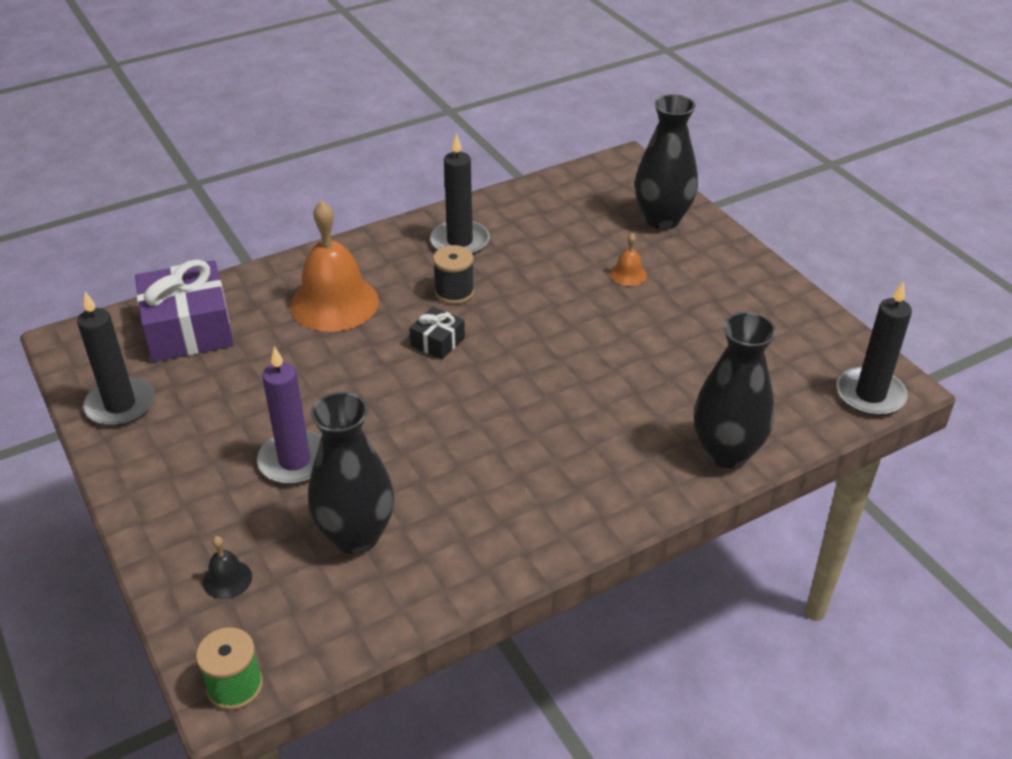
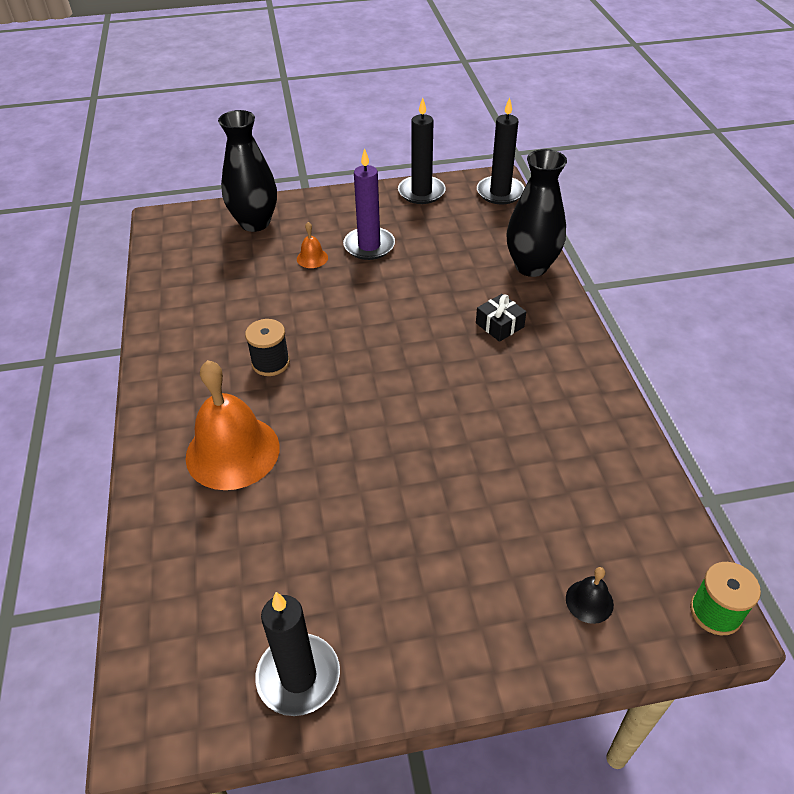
camera: 70 degrees left, 5 degrees up
(188, 329) = (199, 589): purple gift -> none
(294, 461) = (450, 523): purple candle -> purple candle (369, 246)
(356, 536) = (558, 493): black vase -> none
(437, 342) = (333, 388): black gift -> black gift (499, 325)
(460, 241) = (198, 343): black candle -> black candle (421, 192)

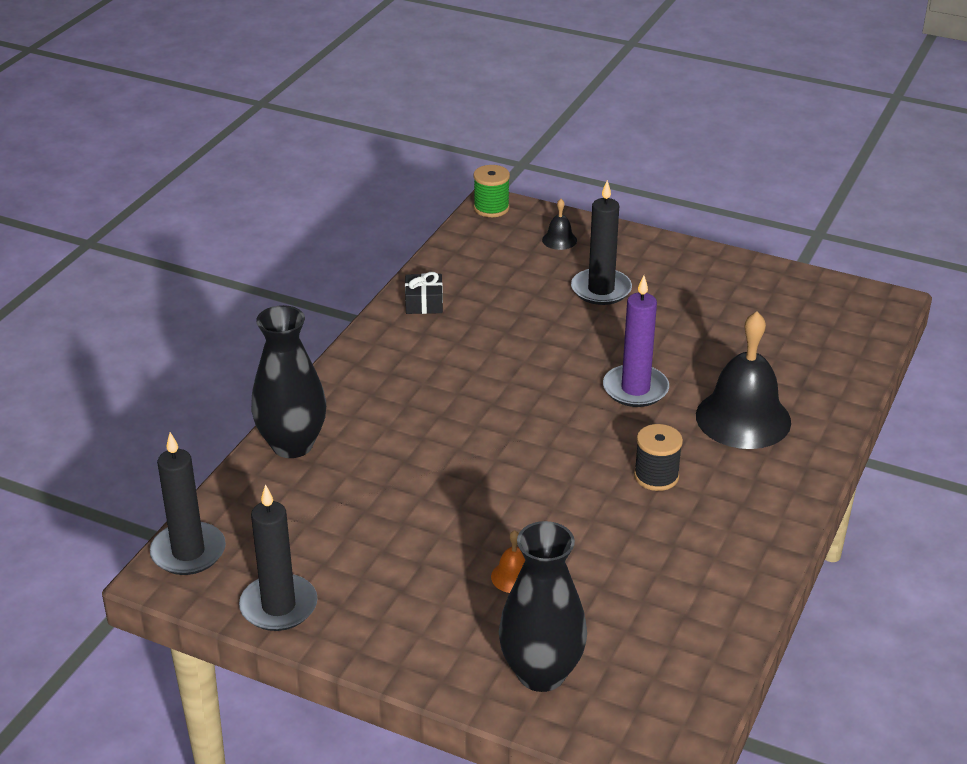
camera: 145 degrees left, 10 degrees down
(232, 452) = (743, 418): orange bell -> black bell
(298, 676) = (774, 284): black candle -> black candle (601, 290)
(369, 246) = (431, 558): purple candle -> purple candle (635, 389)
(499, 325) = (401, 407): black gift -> black gift (424, 303)

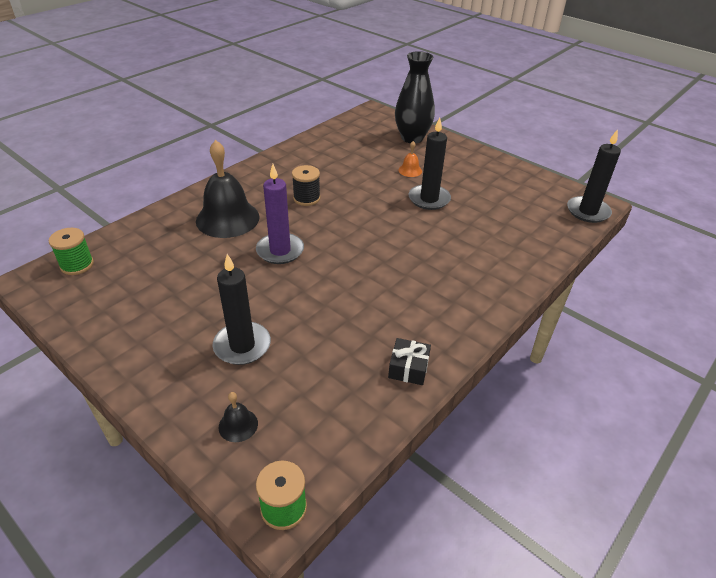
camera: 165 degrees left, 5 degrees up
(278, 606) = (533, 180): black candle -> black candle (429, 199)
(292, 445) = (530, 260): black vase -> none
(859, 324) = (77, 265): none -> green spool

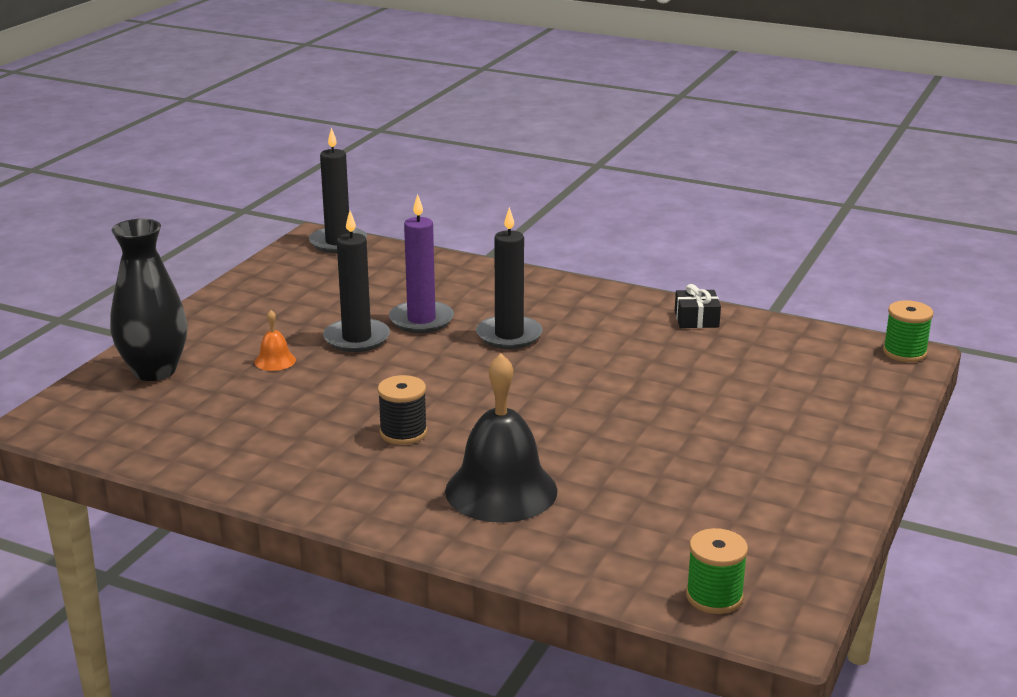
camera: 105 degrees left, 15 degrees down
(238, 425) = (850, 391): black bell -> none
(242, 345) = (749, 413): black candle -> black candle (509, 335)
(280, 251) = (554, 427): purple candle -> purple candle (421, 320)

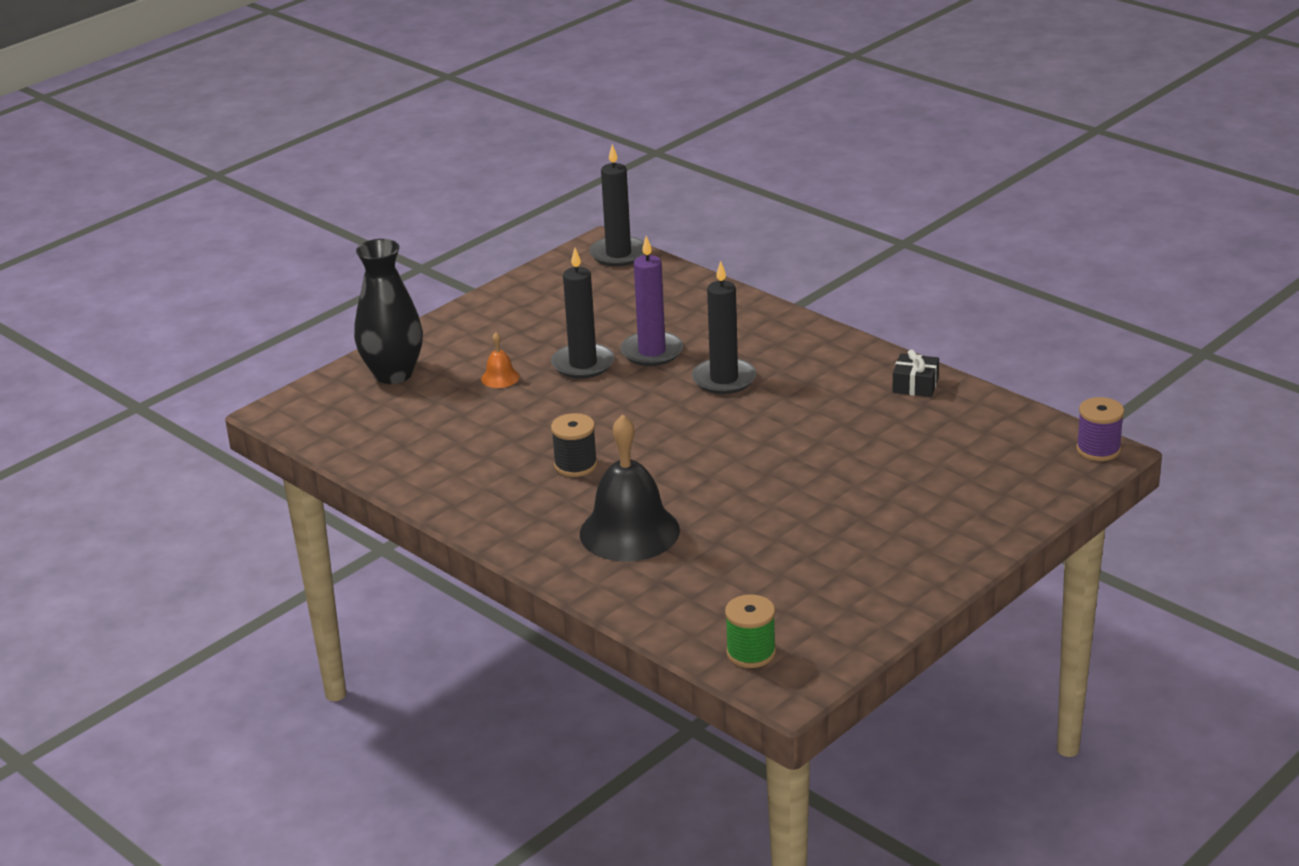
camera: 20 degrees right, 5 degrees up
(904, 352) = (1098, 449): green spool -> purple spool

